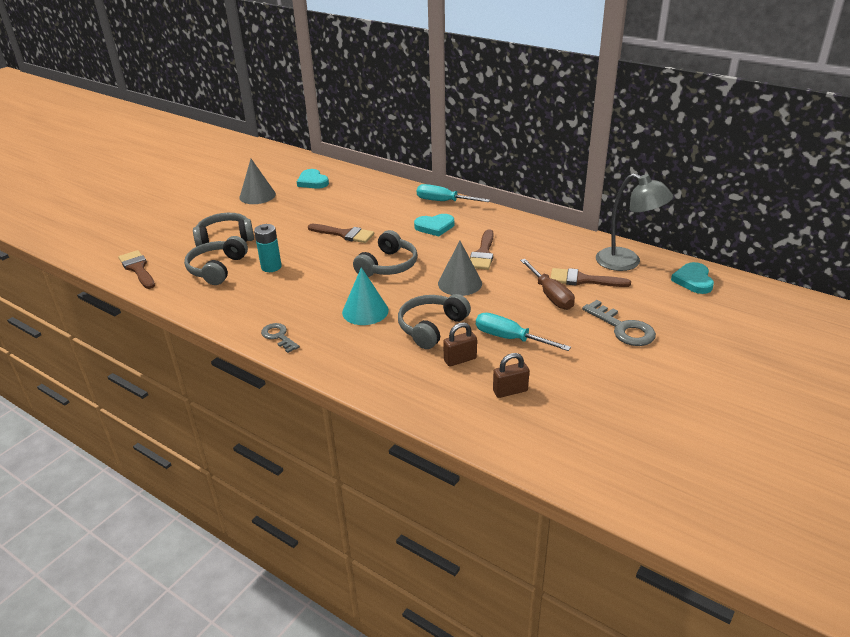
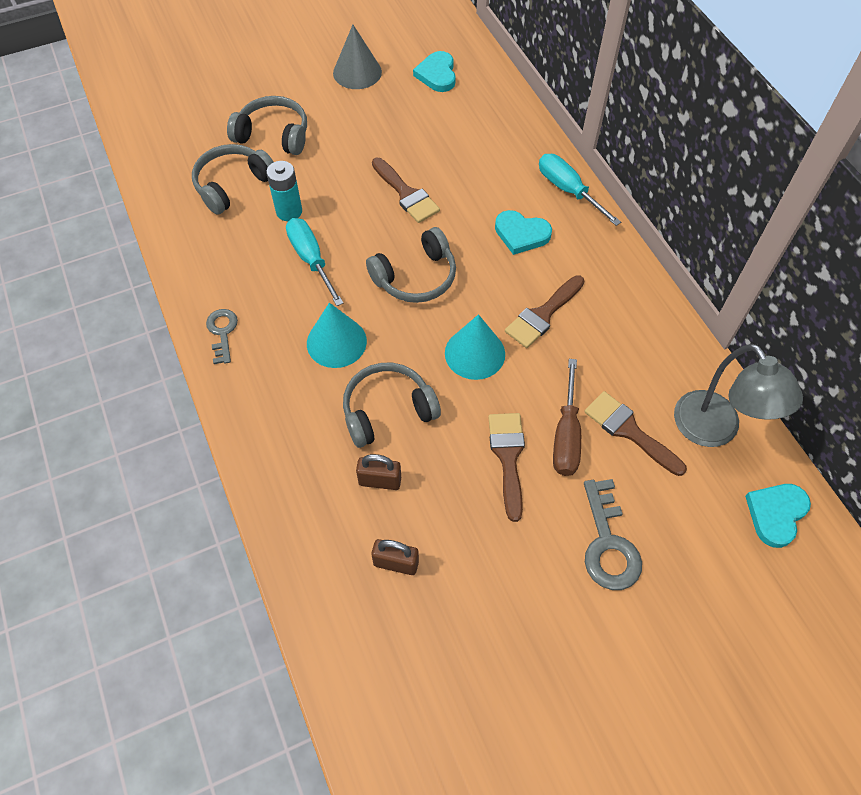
camera: 30 degrees right, 25 degrees up
(137, 268) = (157, 143): brown brush -> brown brush (508, 457)
(460, 283) = (475, 353): grey cone -> turquoise cone
(510, 338) = (460, 480): turquoise screwdriver -> turquoise screwdriver (311, 260)

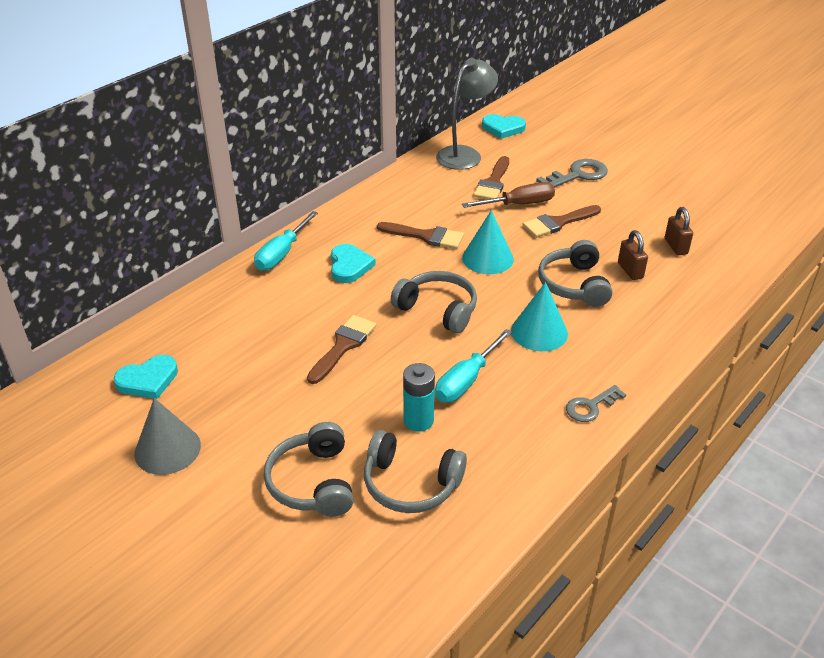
camera: 115 degrees left, 20 degrees down
(387, 410) = (574, 284): grey headphones -> grey headphones turned 45 degrees clockwise

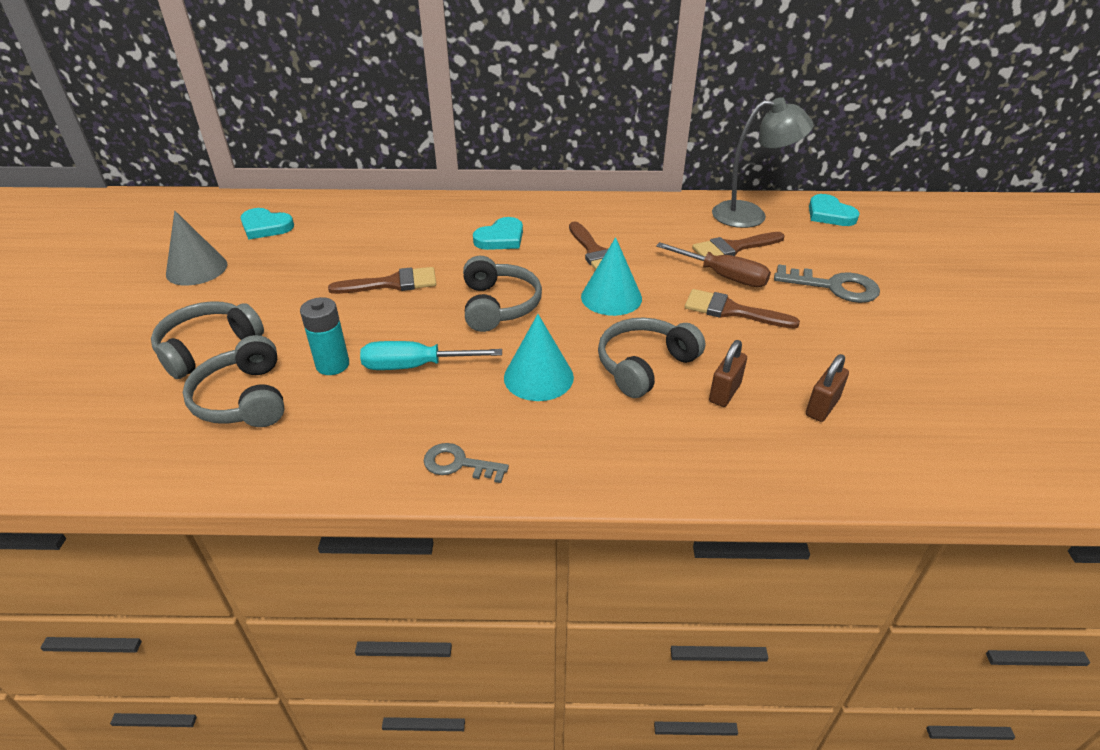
camera: 50 degrees right, 0 degrees up
(282, 253) = (476, 205): turquoise screwdriver -> none

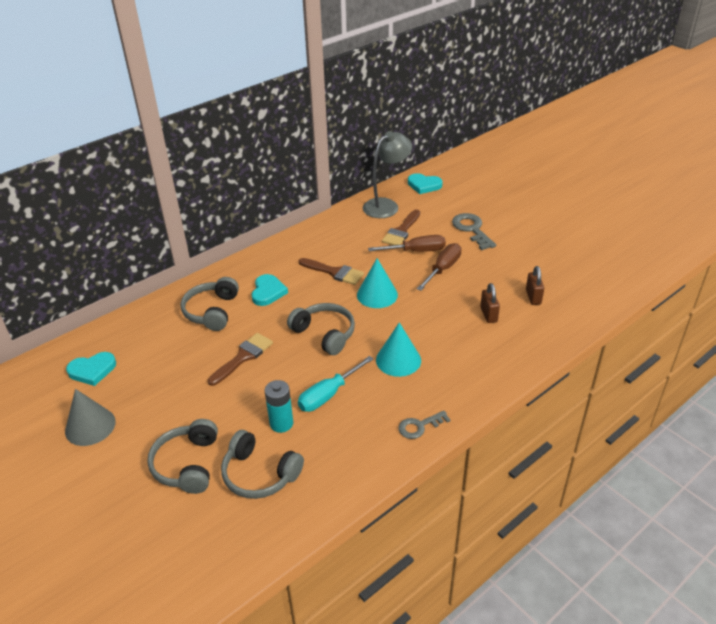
camera: 40 degrees left, 0 degrees up
(644, 365) = (439, 323): grey headphones -> grey headphones (212, 311)
(731, 311) = (442, 269): brown brush -> brown screwdriver
(834, 287) = (472, 229): grey key -> grey key turned 90 degrees counterclockwise

